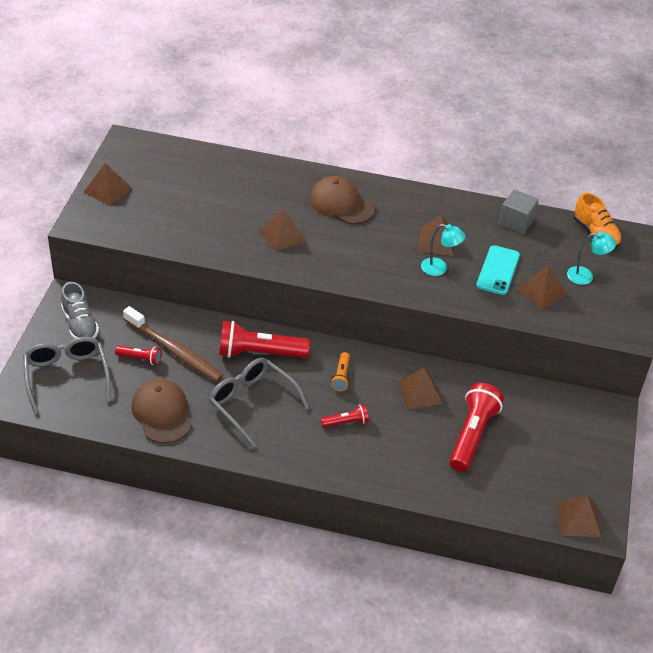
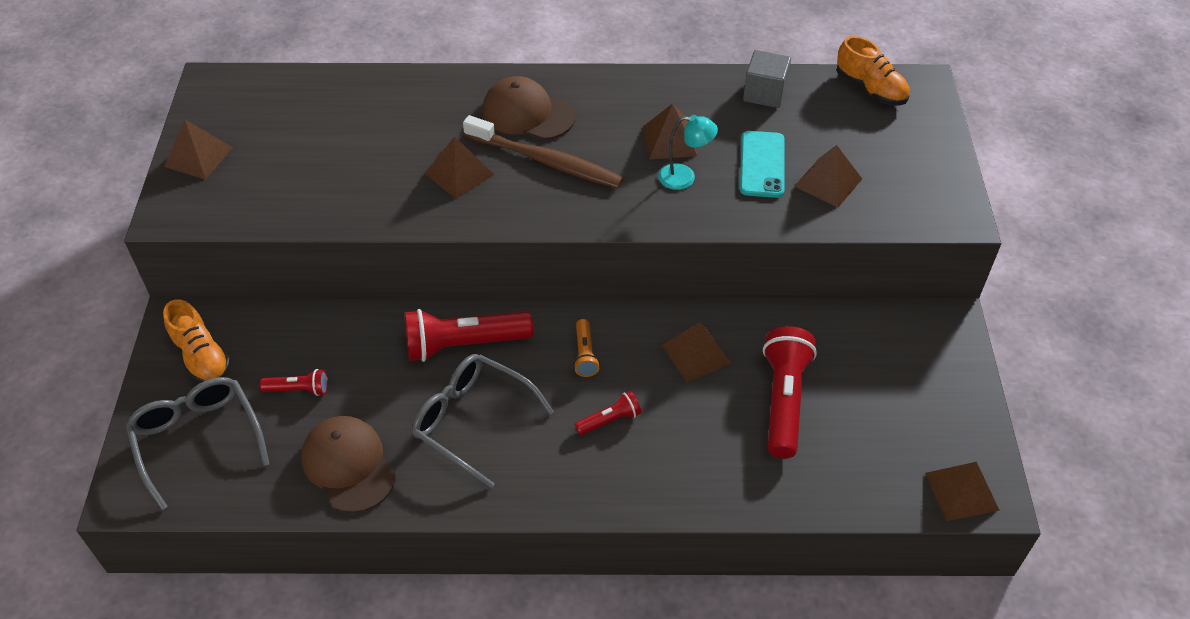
camera: 10 degrees left, 5 degrees up
(80, 325) = (201, 357): grey shoe -> orange shoe
(174, 351) = (345, 367): brown toothbrush -> brown toothbrush (546, 161)
(586, 276) = (877, 149): turquoise lamp -> none

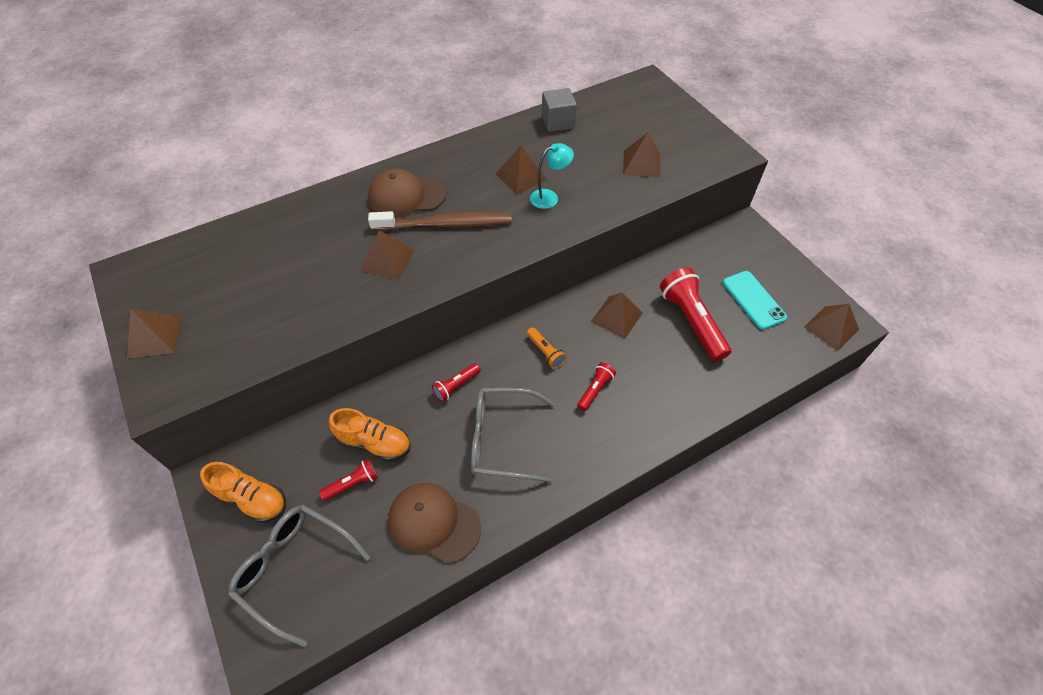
camera: 30 degrees left, 5 degrees up
(464, 344) = (456, 386): red flashlight -> red flashlight, size x0.50
(762, 164) = (592, 168): turquoise phone -> turquoise phone (753, 300)
(870, 89) = (620, 95): orange shoe -> orange shoe (374, 443)

